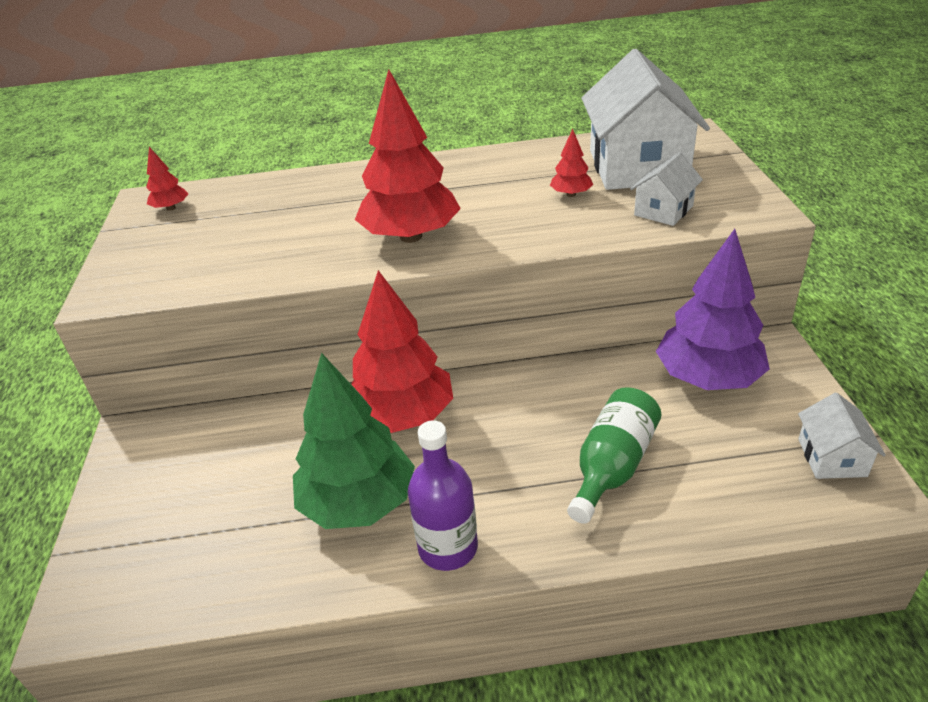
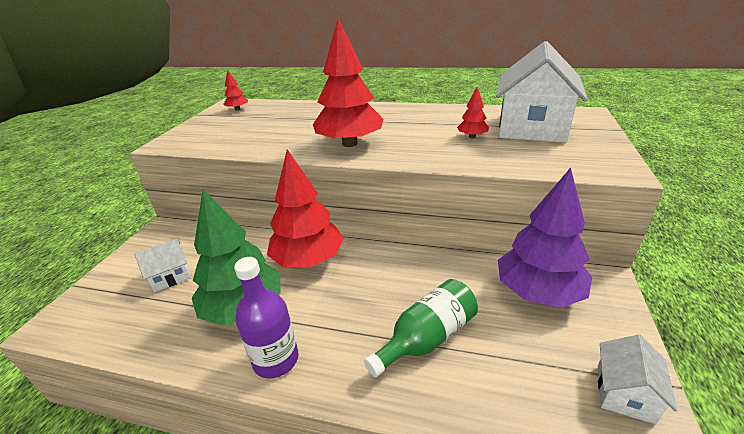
camera: 20 degrees right, 5 degrees down
(663, 210) = (534, 157): white house -> white house (170, 276)

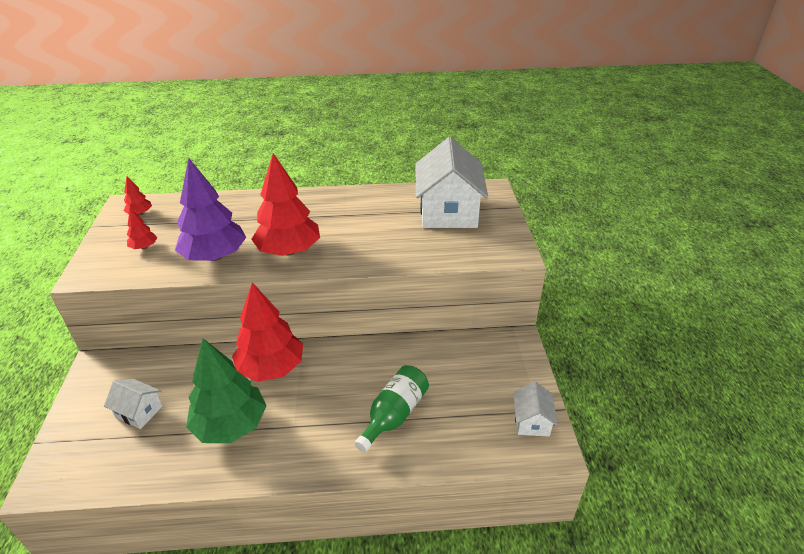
camera: 20 degrees left, 5 degrees up
(170, 276) = (139, 412): white house -> white house turned 75 degrees clockwise
(276, 359) = (279, 460): purple bottle -> none
(472, 137) = (399, 229): red tree -> red tree (144, 247)
(538, 292) = (470, 359): purple tree -> purple tree (214, 256)

